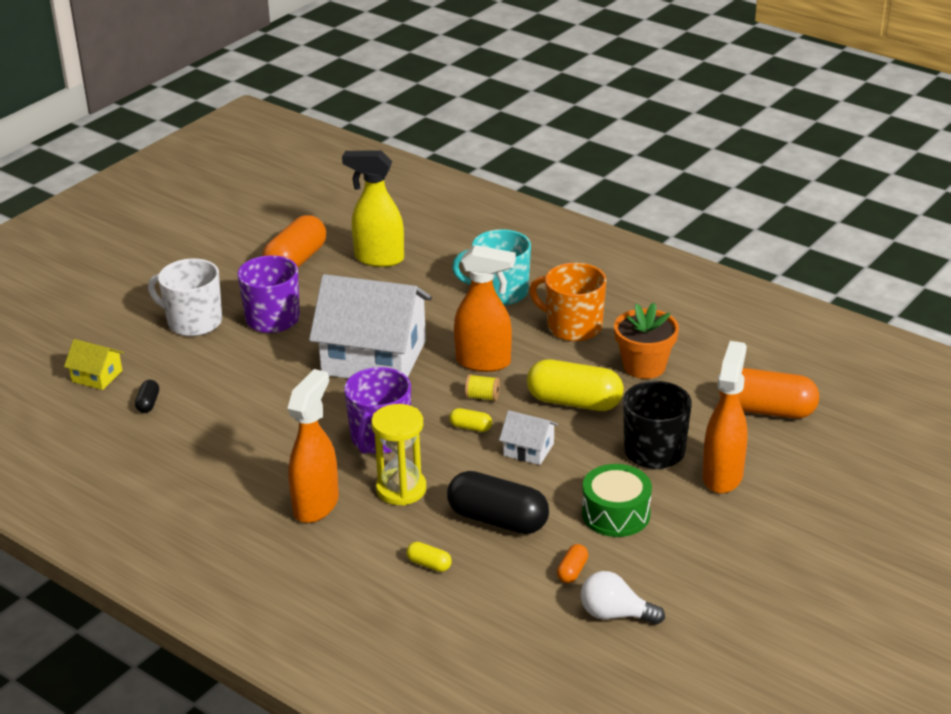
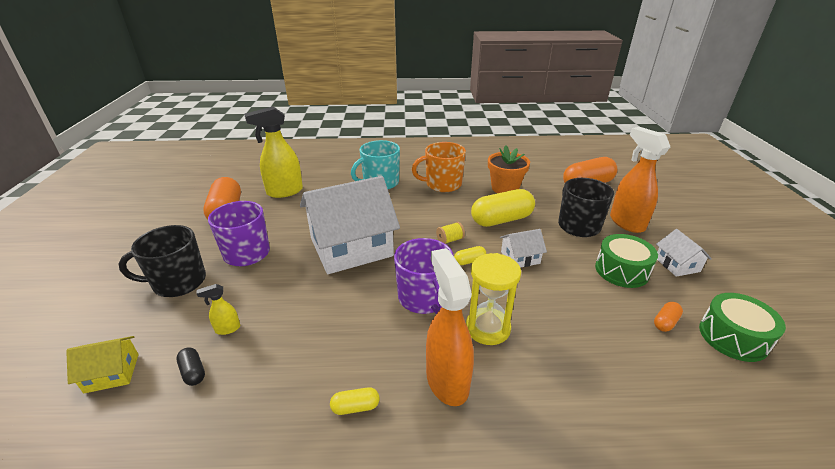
camera: 40 degrees left, 0 degrees up
(193, 322) = (178, 282): white mug -> black mug
(197, 383) = (227, 329): none -> yellow spray bottle
(429, 564) = (589, 378): yellow capsule -> yellow capsule (355, 407)
(484, 362) = (423, 220): orange spray bottle -> none
(498, 520) = (574, 313): black capsule -> none
(572, 571) = (665, 322): orange capsule -> orange capsule turned 60 degrees clockwise
(615, 614) = (733, 337): white light bulb -> green drum
(691, 541) = (677, 264): none -> white house

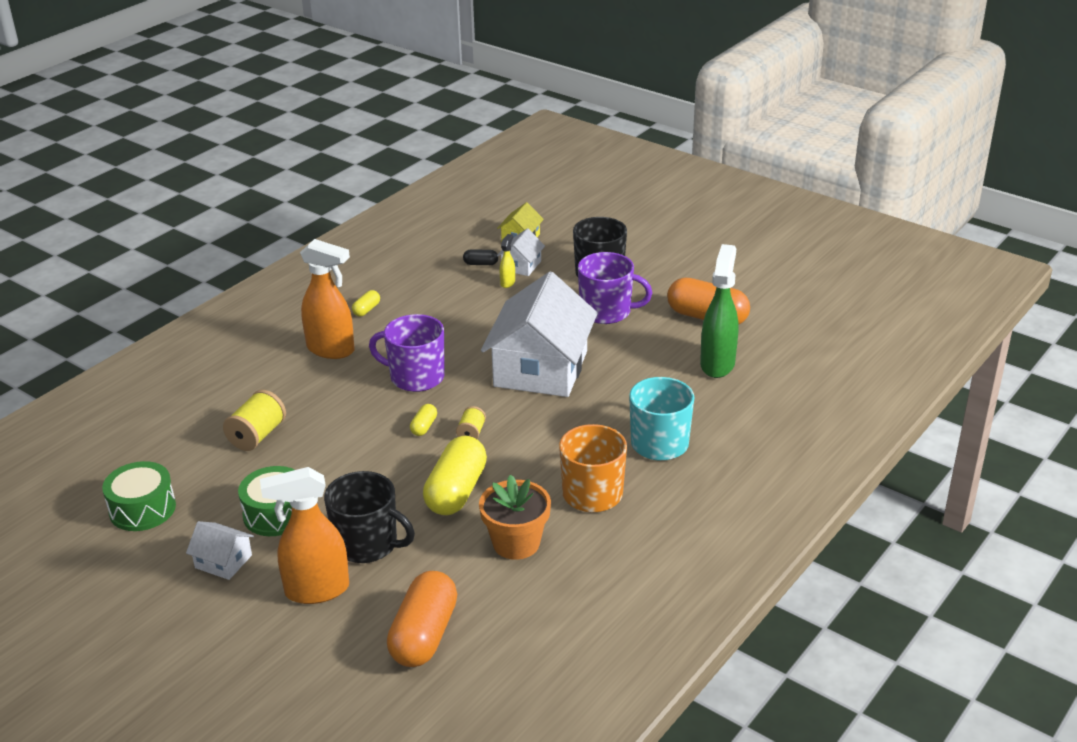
camera: 130 degrees right, 0 degrees up
(284, 192) = (717, 364): yellow spray bottle -> green spray bottle
(487, 328) = (342, 391): yellow hourglass -> none
(520, 257) = (384, 461): white house -> white house (521, 265)
(593, 337) = (257, 436): none -> yellow spool
(626, 223) = (316, 590): orange spray bottle -> orange spray bottle turned 150 degrees clockwise
(665, 322) = (206, 485): orange capsule -> none

